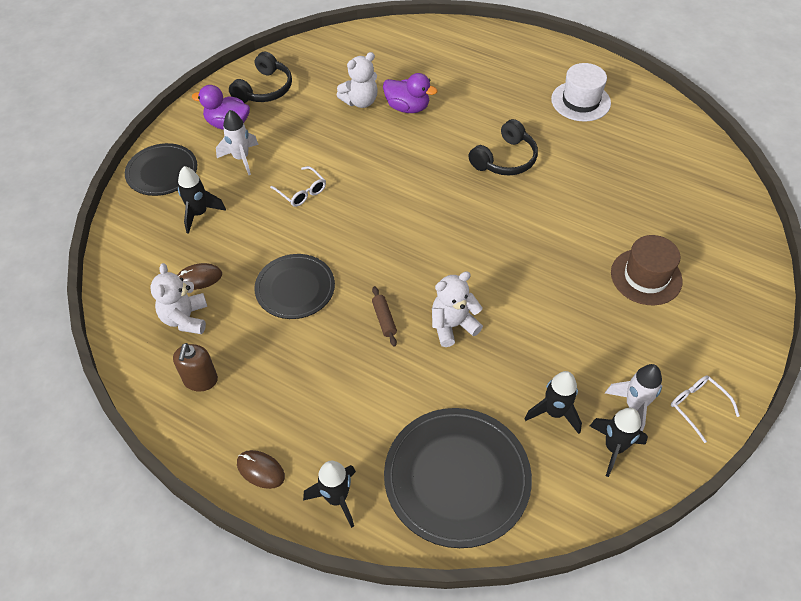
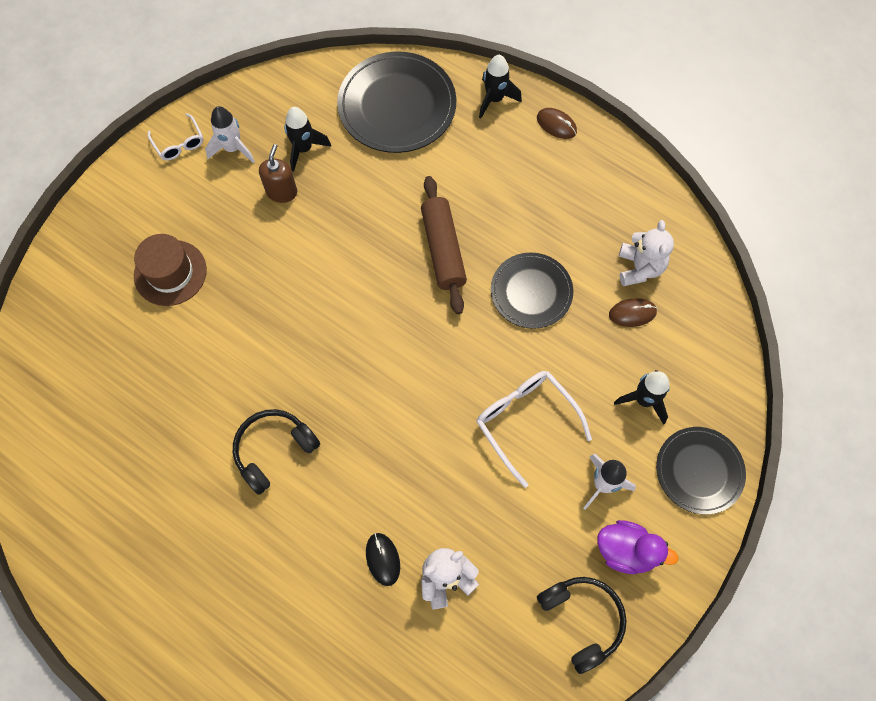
camera: 175 degrees left, 15 degrees up
(200, 380) = (616, 204): brown soap dispenser -> brown soap dispenser (282, 192)
(264, 89) = (581, 620): black headphones -> black headphones turned 120 degrees clockwise
(302, 192) = (525, 421): white glasses -> white glasses, size x1.71
(384, 319) = (443, 249): brown rolling pin -> brown rolling pin, size x2.10
(407, 107) = (383, 559): purple duck -> black mouse
(452, 325) = (377, 237): white teddy bear -> none
(580, 101) = (146, 547): white hat -> none
(614, 448) = (263, 117): black rocket -> none

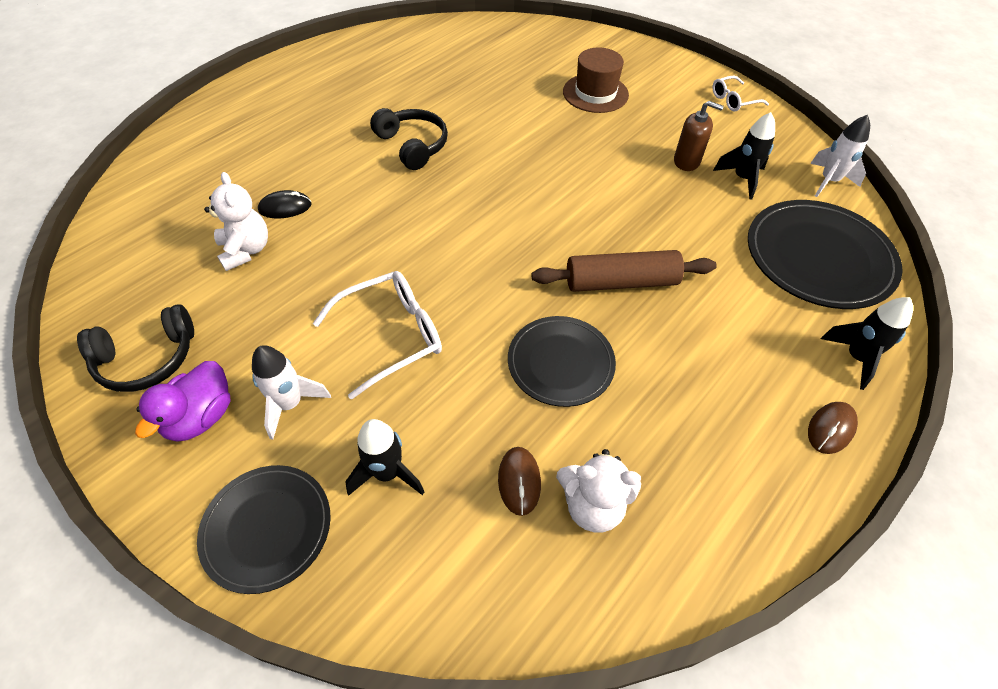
camera: 95 degrees right, 15 degrees down
(233, 148) = (733, 132): white rocket -> white rocket (828, 181)

